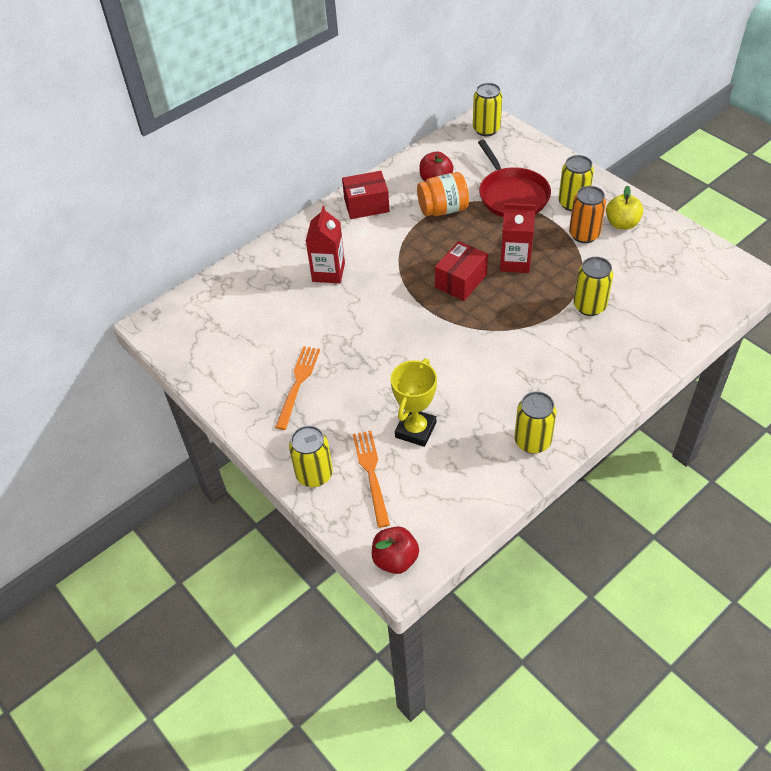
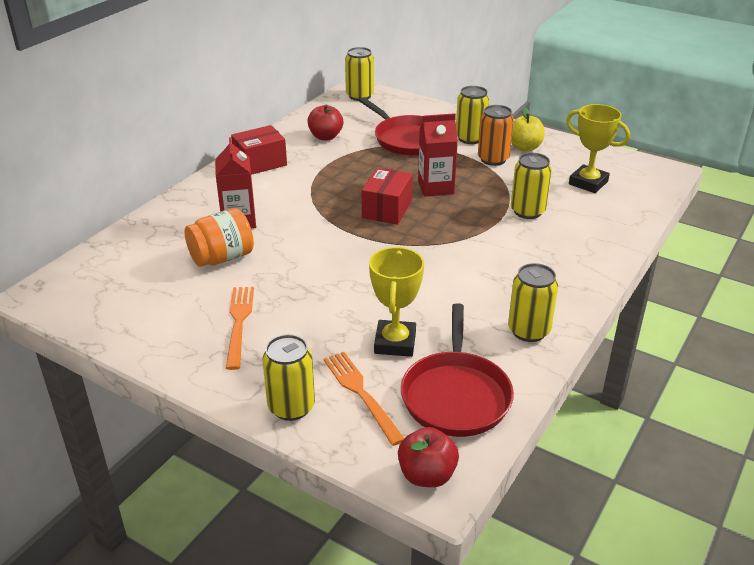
camera: 20 degrees left, 15 degrees down
(443, 209) = (343, 157): orange jar -> orange jar (222, 258)
(445, 492) = (456, 395): none -> red pan
(664, 280) = (588, 183): none -> yellow trophy

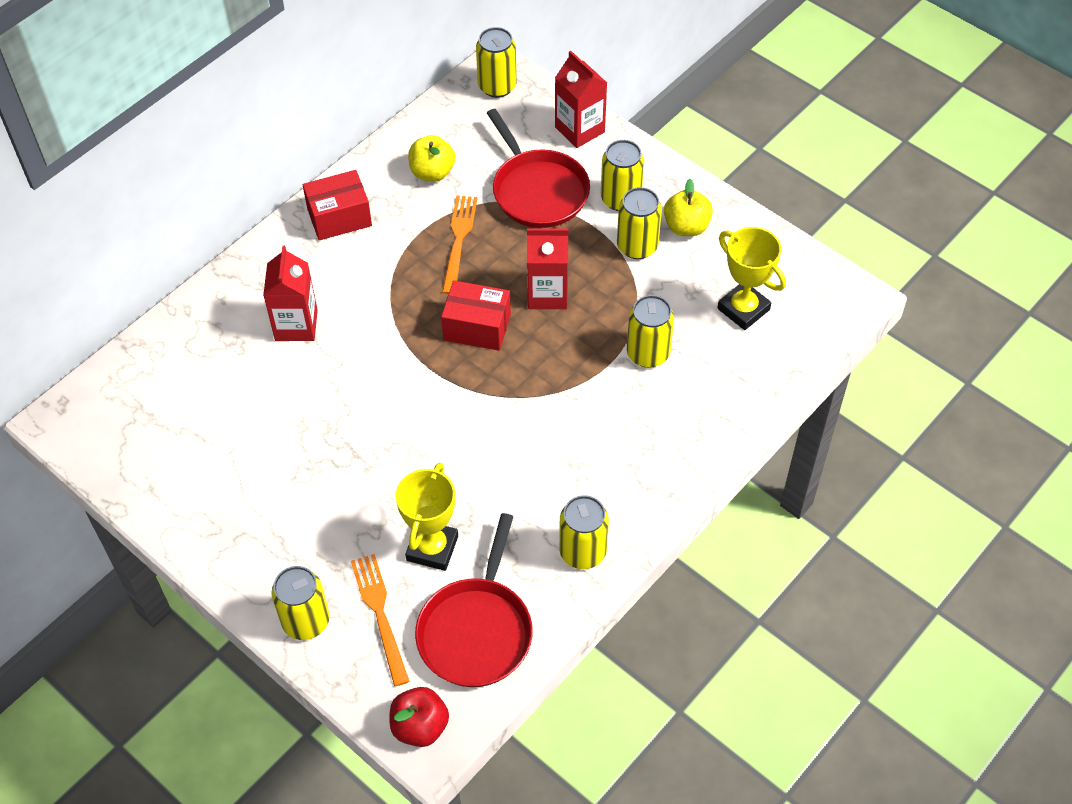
camera: 10 degrees right, 20 degrees up
(222, 258) = (267, 387): orange jar -> none
(239, 323) = (271, 494): orange fork -> orange fork (459, 240)
(325, 137) = (432, 172): red apple -> yellow apple
(387, 209) = (477, 327): red box -> red box turned 75 degrees clockwise
(426, 110) = (579, 129): none -> red carton
(493, 159) = (637, 246): orange can -> yellow can

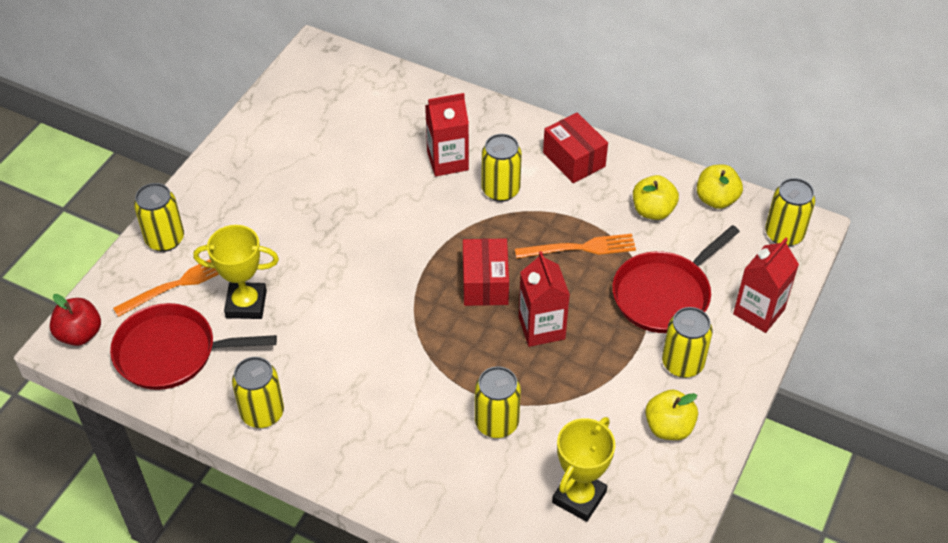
camera: 75 degrees right, 5 degrees down
(436, 122) = (716, 199): none -> yellow apple
(637, 246) = (626, 389): yellow can -> yellow can (500, 190)

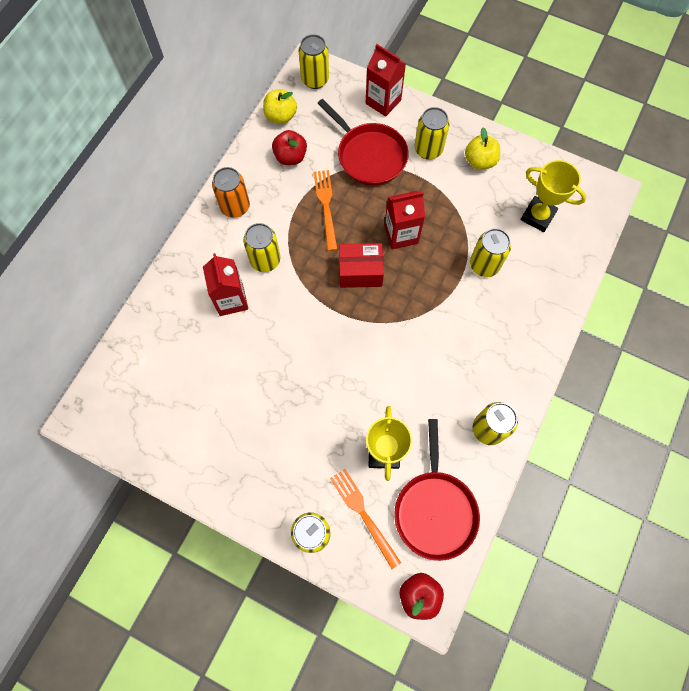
camera: 90 degrees left, 20 degrees up
(574, 159) = (235, 207): red box -> orange can
(653, 211) = (290, 157): yellow apple -> red apple

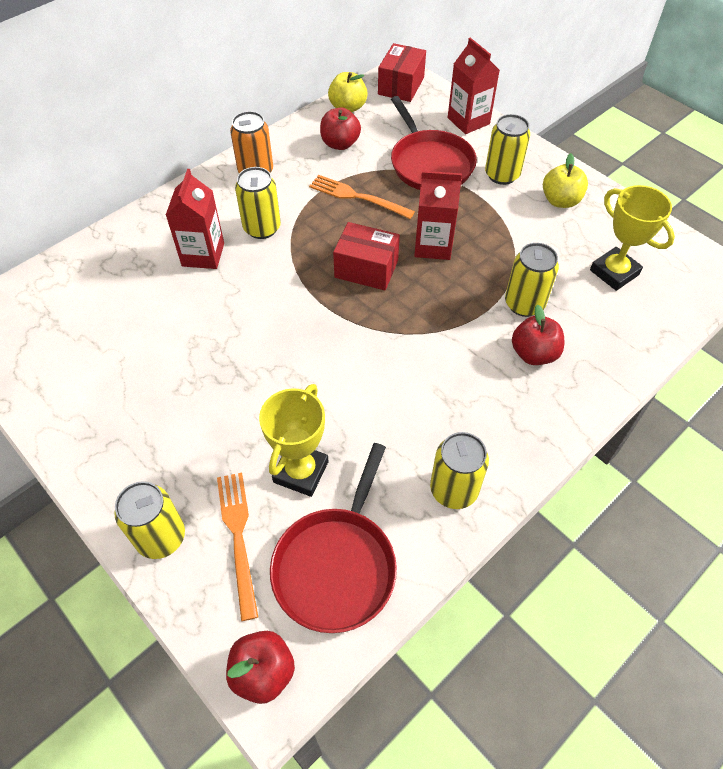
camera: 20 degrees right, 15 degrees down
(315, 80) = (401, 86): yellow can -> red box
(326, 206) = (357, 197): orange fork -> orange fork turned 75 degrees counterclockwise
(504, 305) = (534, 354): none -> red apple

